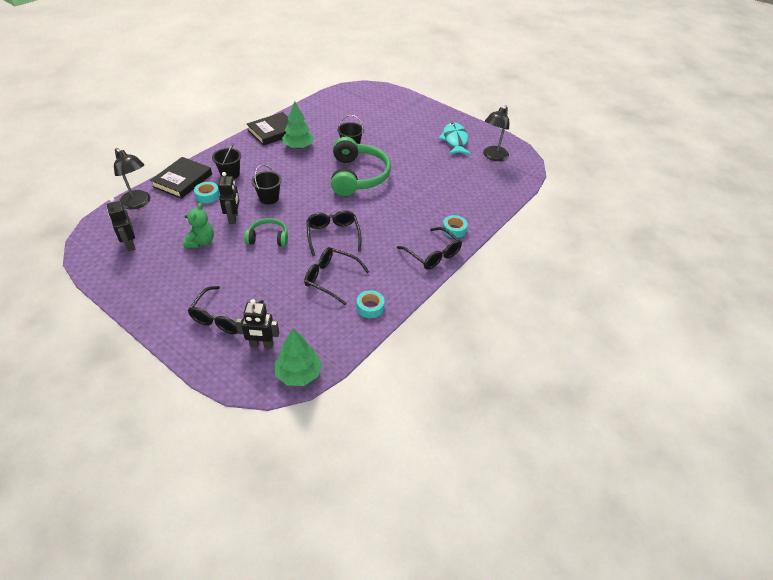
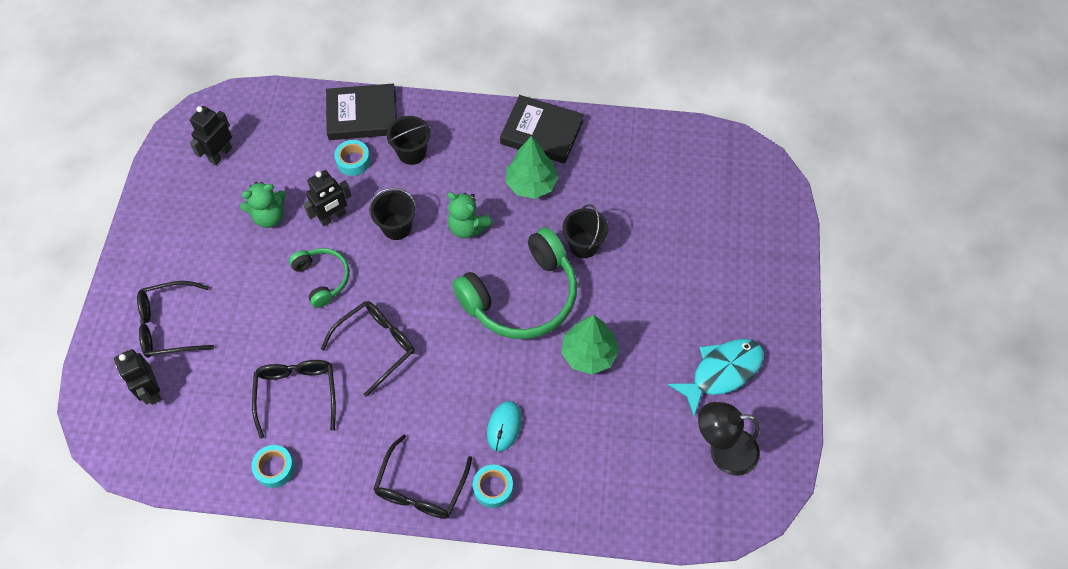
camera: 60 degrees right, 15 degrees up
(138, 203) = (291, 107): black lamp -> none
(298, 175) = (467, 227): none -> green teddy bear
(299, 373) = (132, 456): green tree -> green tree (589, 354)
(423, 212) = (504, 427): none -> turquoise mouse

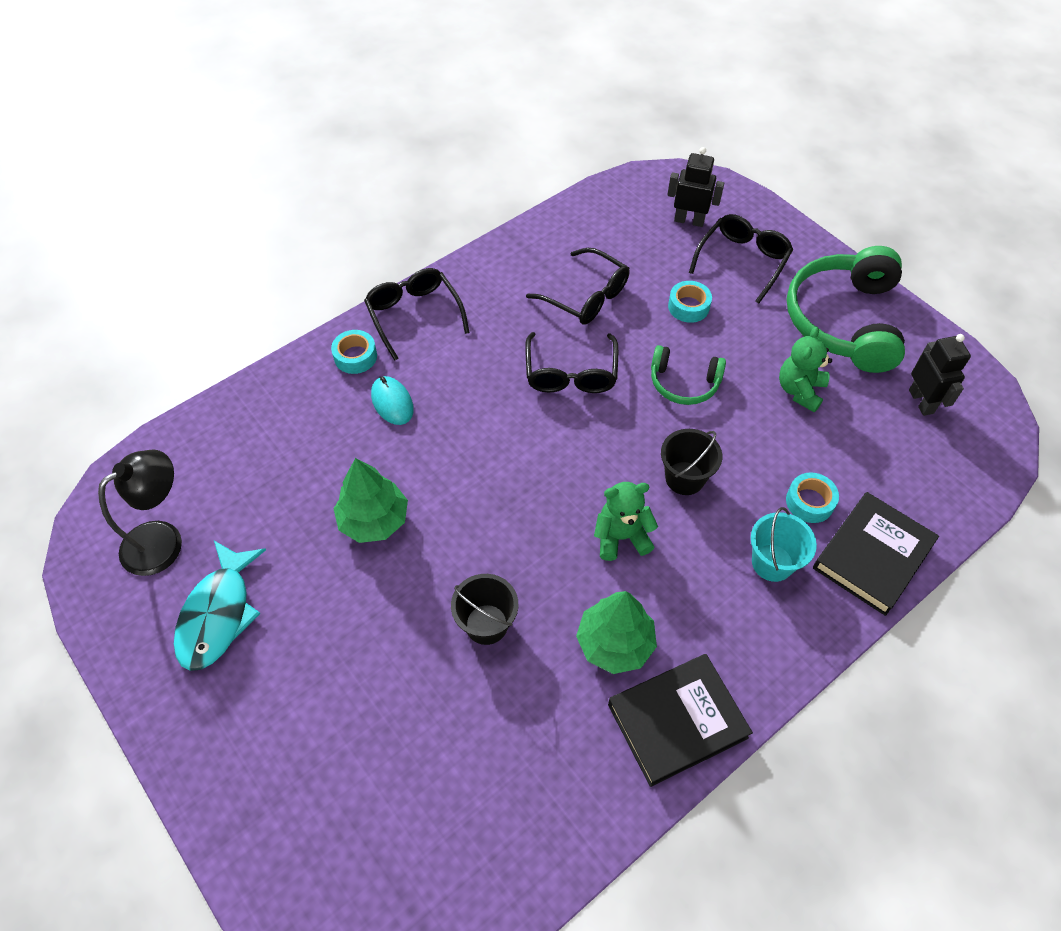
camera: 135 degrees right, 5 degrees down
(275, 468) = (538, 247): turquoise tape -> turquoise tape (688, 306)
(333, 217) = (750, 436): black robot -> none
(412, 152) = (772, 562): black bucket -> turquoise bucket
(522, 297) = (492, 517): green headphones -> green headphones (843, 321)

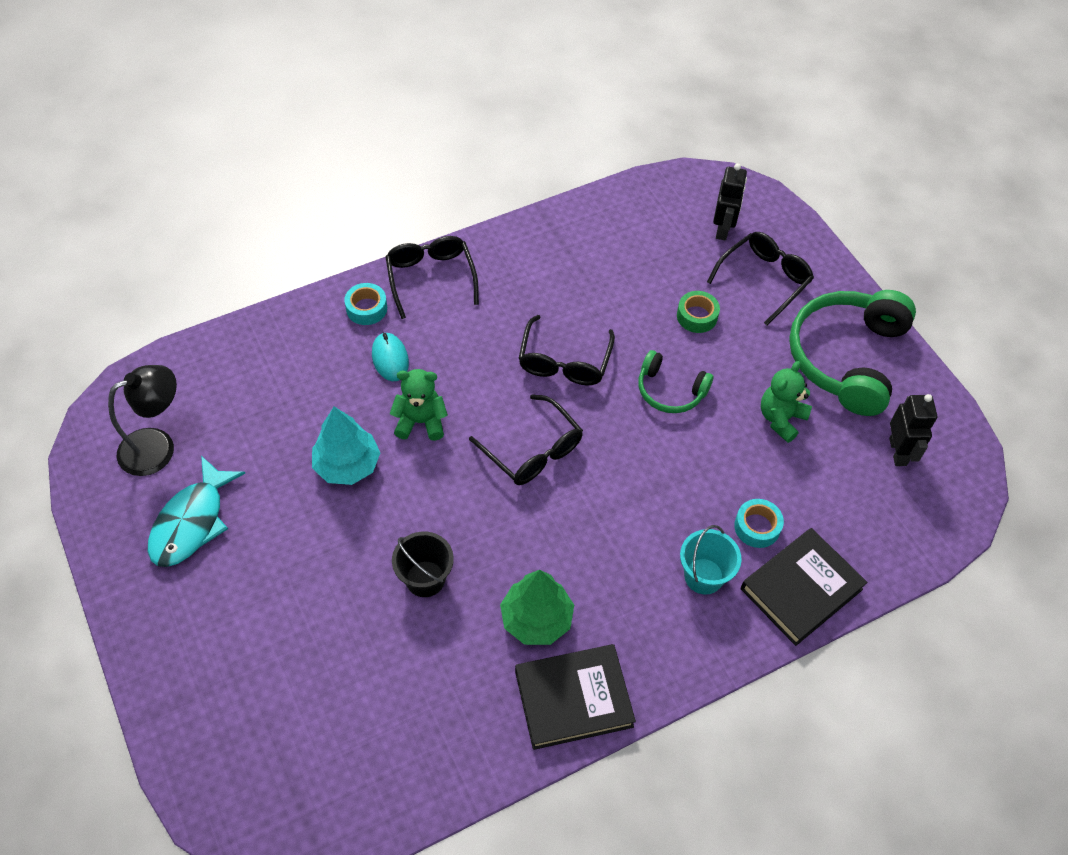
camera: 10 degrees right, 0 degrees up
(374, 520) = (347, 465): green tree -> turquoise tree
(586, 296) = (600, 289): black glasses -> black glasses (533, 450)
(621, 537) = (569, 525): green teddy bear -> green teddy bear (420, 422)
(684, 478) = (644, 482): black bucket -> none
(688, 306) = (697, 316): turquoise tape -> green tape
(689, 220) = (723, 229): black robot -> black robot turned 75 degrees clockwise

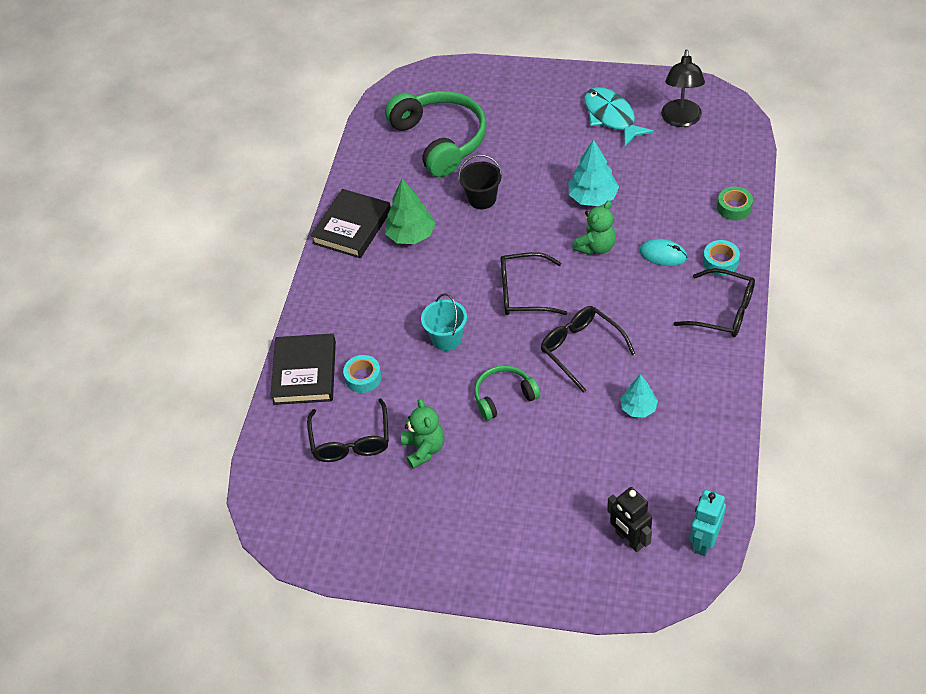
camera: 135 degrees right, 5 degrees down
(593, 285) = (638, 408): none -> turquoise tree
(680, 185) = (704, 541): none -> turquoise robot
(697, 316) = (555, 457): green tape -> green tape (734, 207)
(703, 576) = (360, 328): turquoise bucket -> turquoise bucket (447, 339)
(764, 280) = (552, 531): black glasses -> black glasses (351, 441)
(846, 358) = (435, 532): green headphones -> green headphones (440, 140)
(898, 452) = (335, 503): black robot -> none

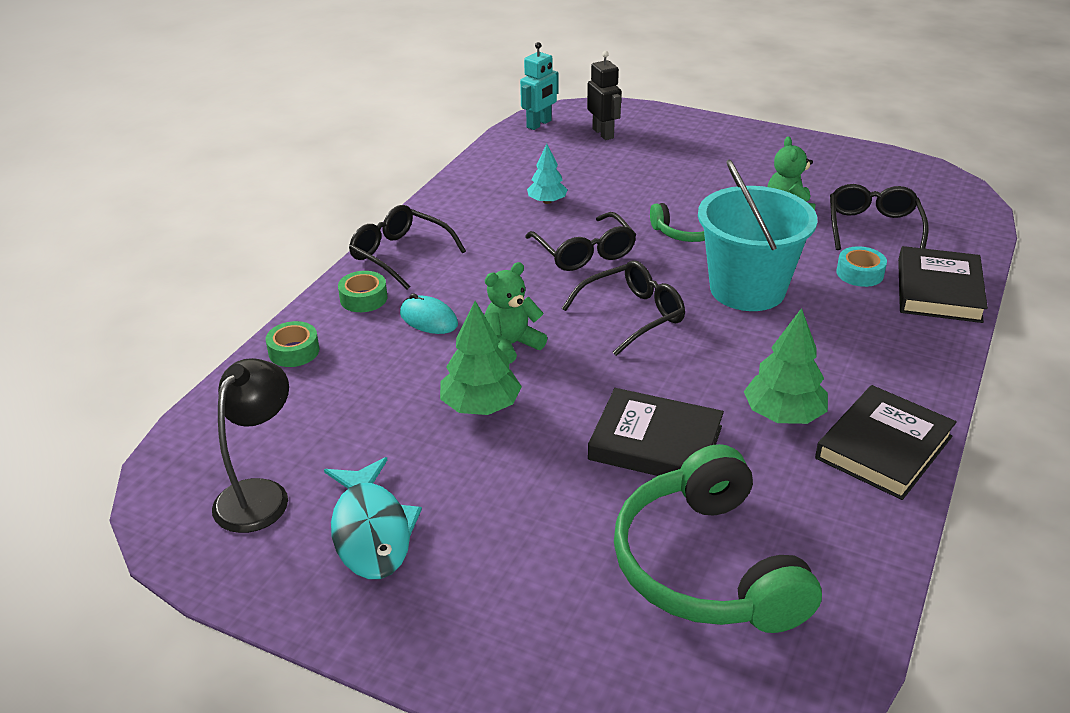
camera: 170 degrees left, 15 degrees down
(447, 339) = (747, 289): turquoise bucket -> turquoise bucket, size x1.90
(482, 199) = (655, 443): black bucket -> black book
(523, 292) = (632, 315): black glasses -> black glasses turned 45 degrees counterclockwise
(593, 197) = (480, 406): turquoise tree -> green tree
(720, 262) = (363, 298): turquoise tape -> green tape

